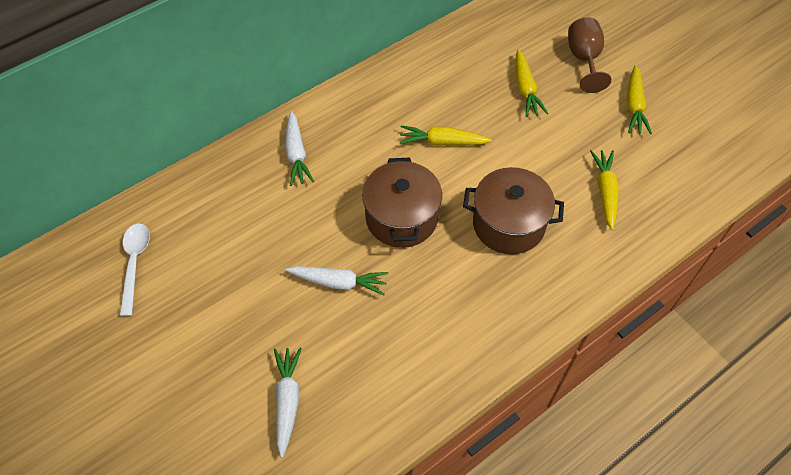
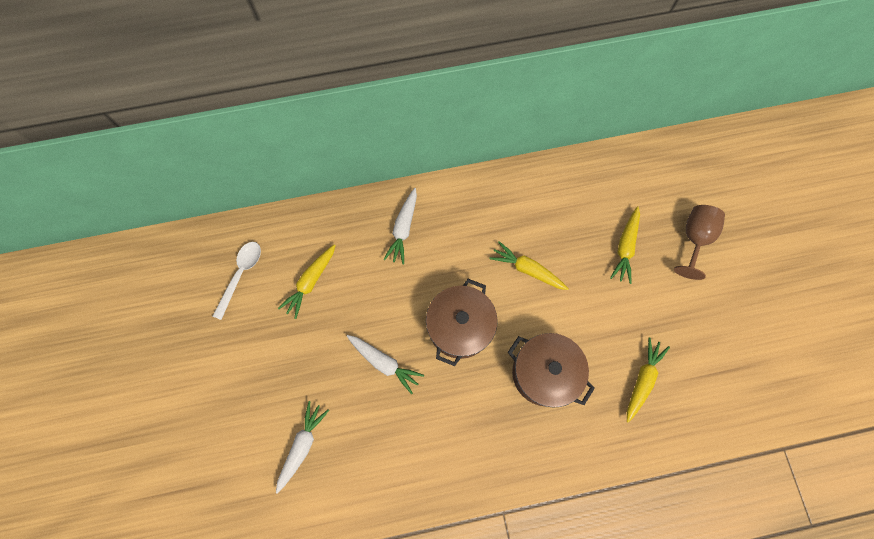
camera: 25 degrees right, 15 degrees up
(634, 105) = (714, 306): yellow carrot -> yellow carrot (311, 282)

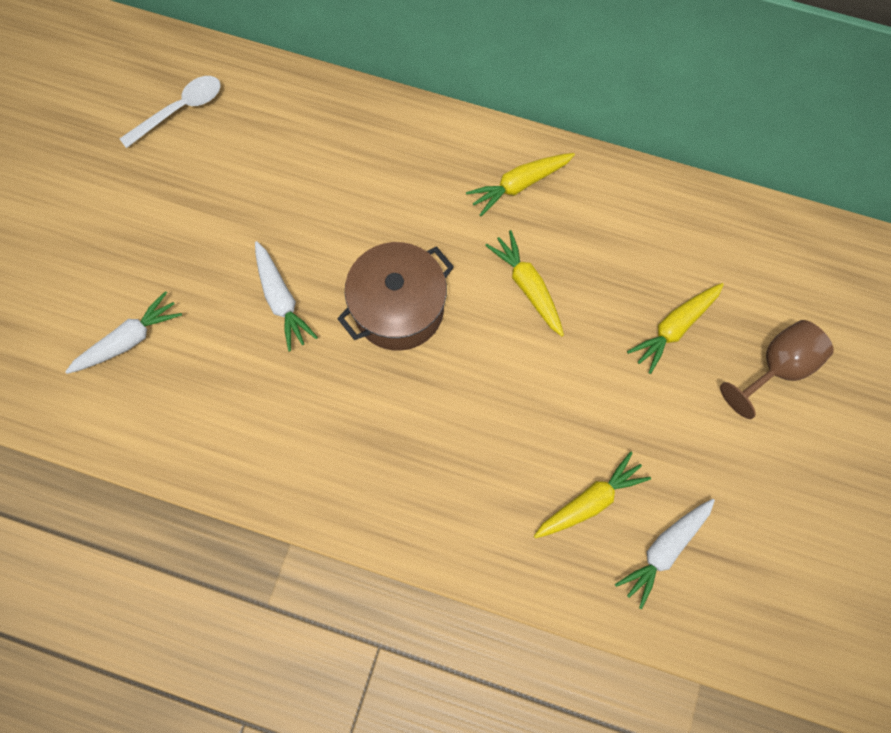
camera: 30 degrees right, 0 degrees up
(311, 282) = (255, 160): yellow carrot -> yellow carrot (520, 184)
(403, 228) = (404, 156): white carrot -> white carrot (664, 549)
(544, 373) = (468, 421): brown pot -> none

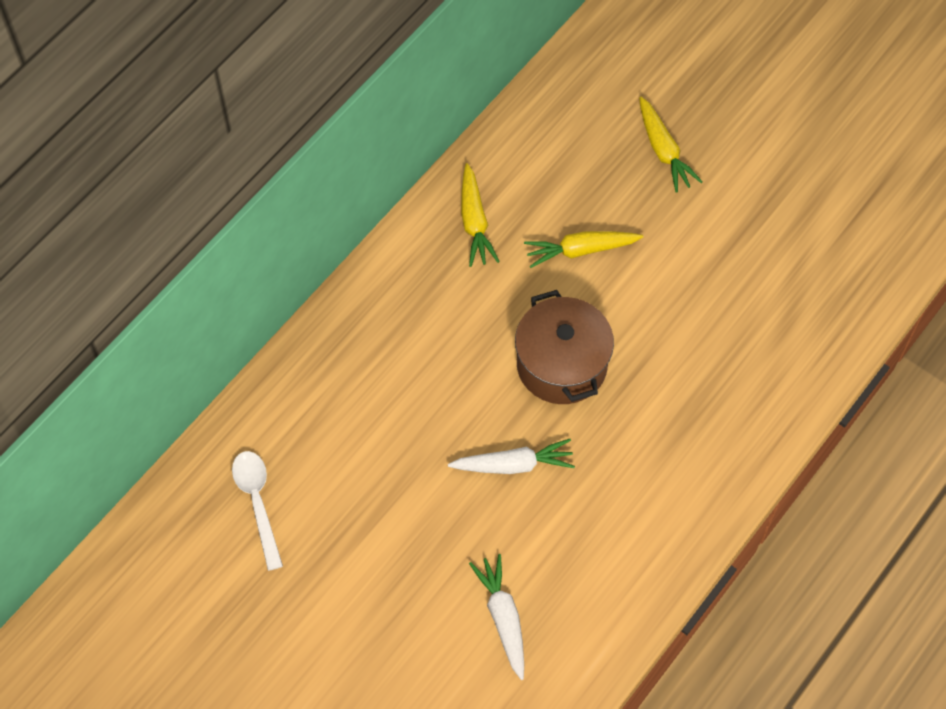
camera: 70 degrees left, 10 degrees down
(589, 501) = (796, 272): yellow carrot -> none
(664, 549) = (855, 231): white carrot -> none
(776, 367) = (727, 89): brown goblet -> none

